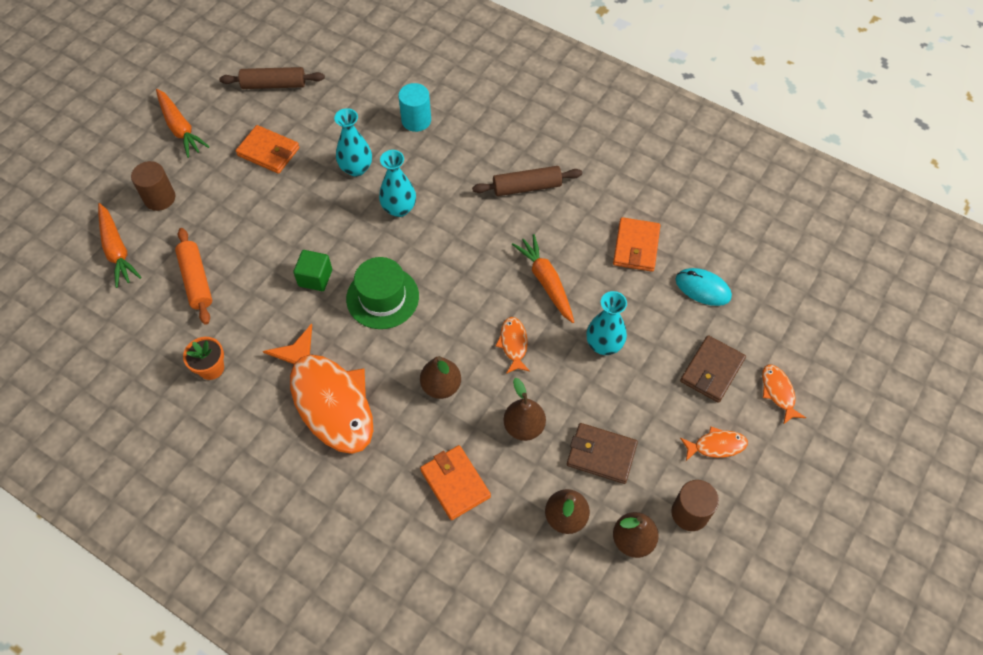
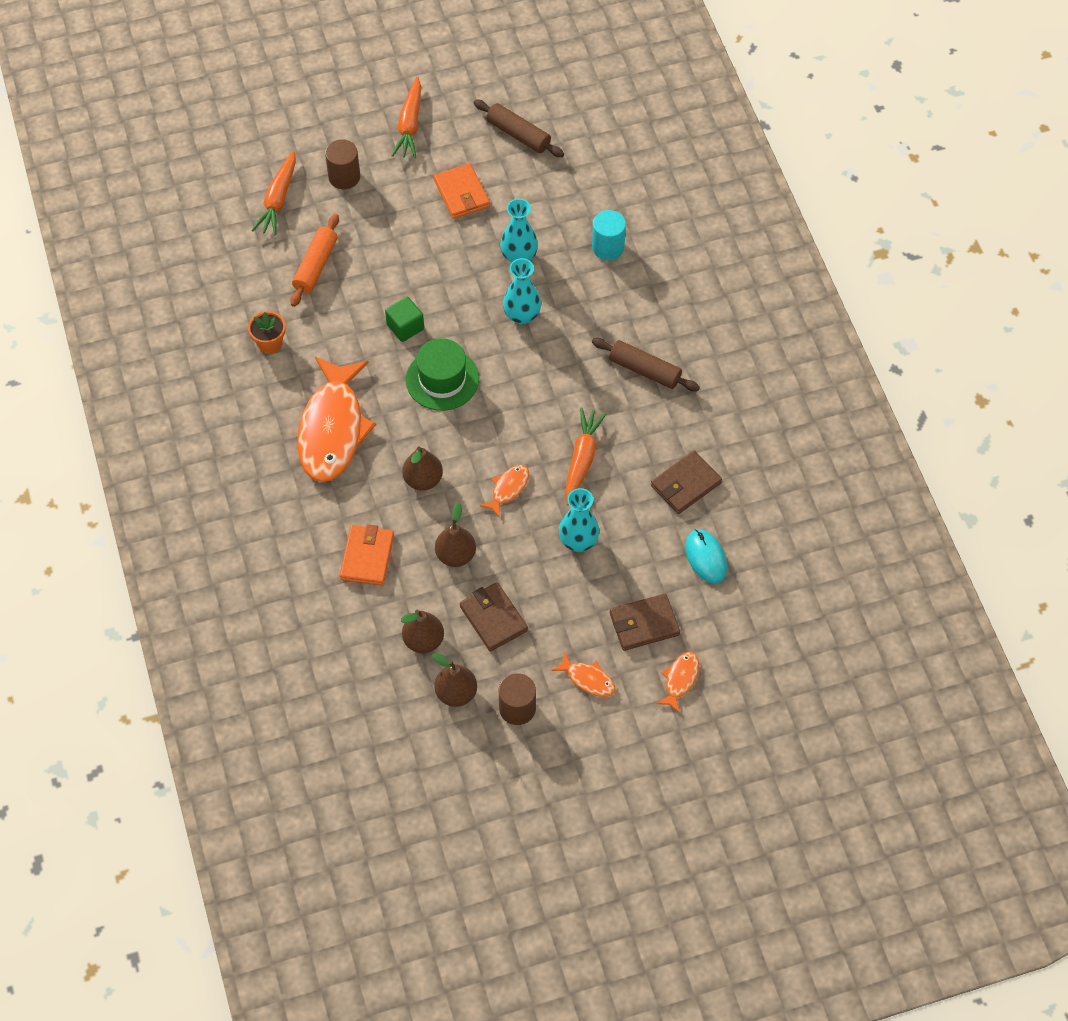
camera: 40 degrees right, 0 degrees up
(636, 246) = (686, 484): orange wallet -> brown wallet

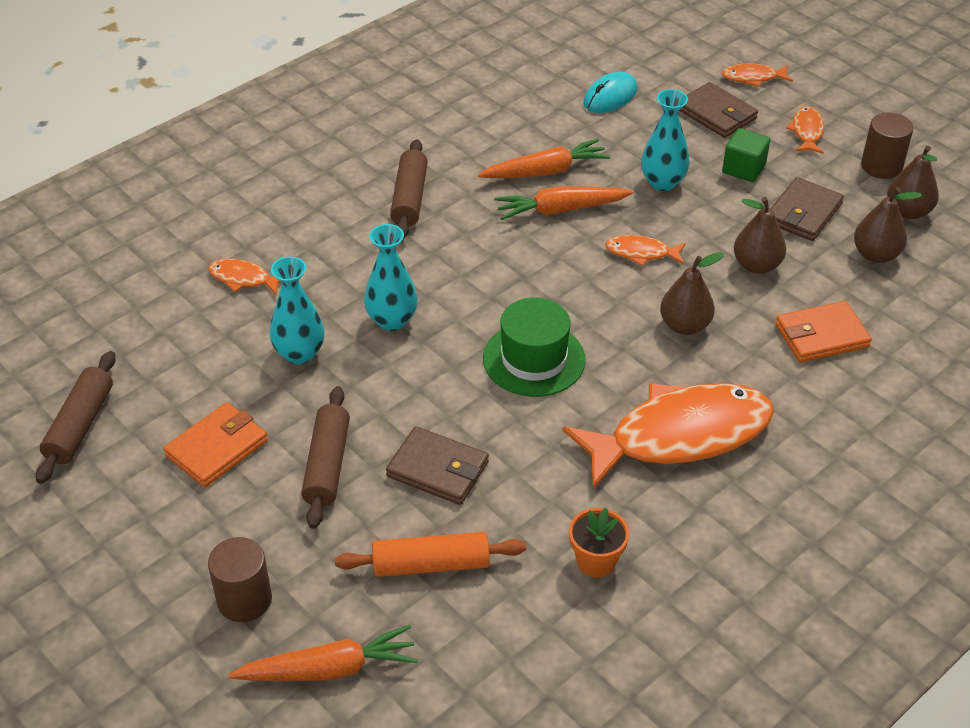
camera: 115 degrees left, 15 degrees down
(405, 327) = (477, 424): green cube -> green cube (743, 169)
(410, 125) = (105, 558): orange carrot -> orange carrot (545, 171)
(417, 242) = (327, 465): none -> brown rolling pin
(608, 247) = (243, 279): turquoise cylinder -> orange fish
(686, 484) = (536, 130): brown wallet -> brown wallet (438, 469)

